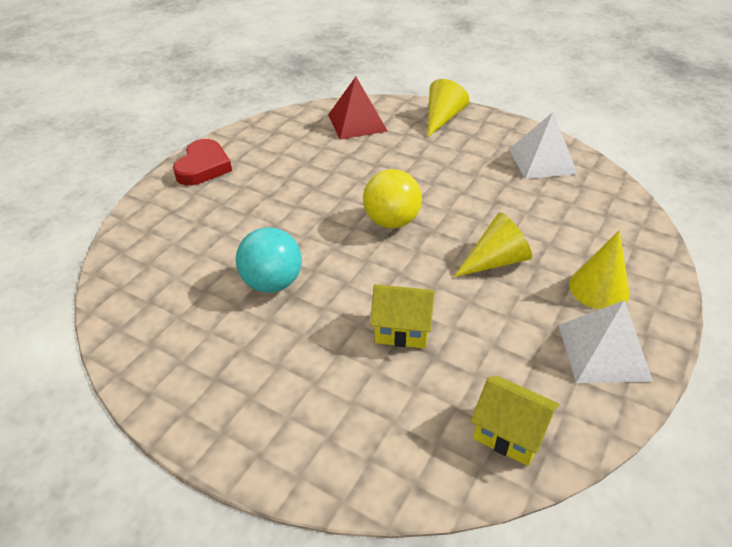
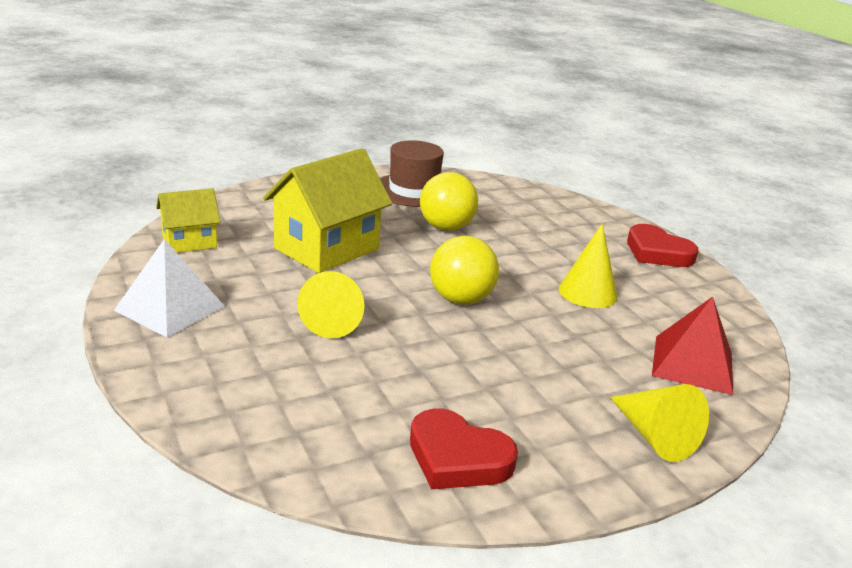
camera: 120 degrees right, 15 degrees down
(196, 349) = (413, 190): none -> brown hat
(273, 283) = (446, 228): turquoise ball -> yellow ball
(402, 330) = (326, 249): yellow house -> yellow house, size x1.76
(542, 161) = (457, 457): white pyramid -> red heart
(599, 288) = (221, 349): yellow cone -> yellow cone (587, 292)

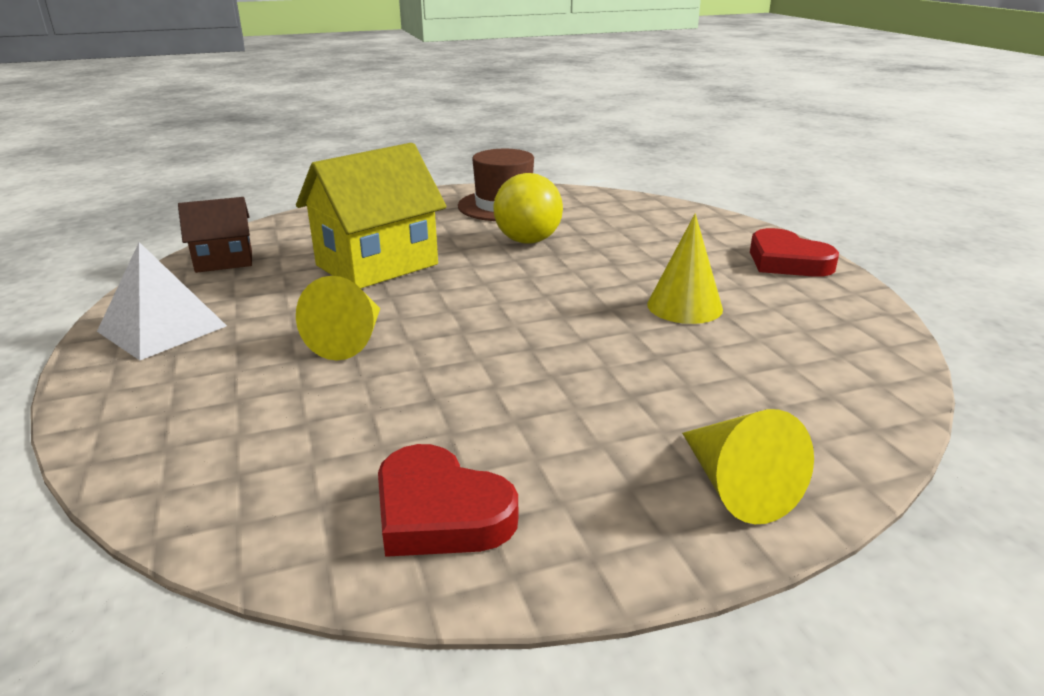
camera: 10 degrees right, 0 degrees up
(189, 242) = (224, 261): yellow house -> brown house
(460, 299) = (517, 316): yellow ball -> none
(692, 364) = (811, 390): red pyramid -> none

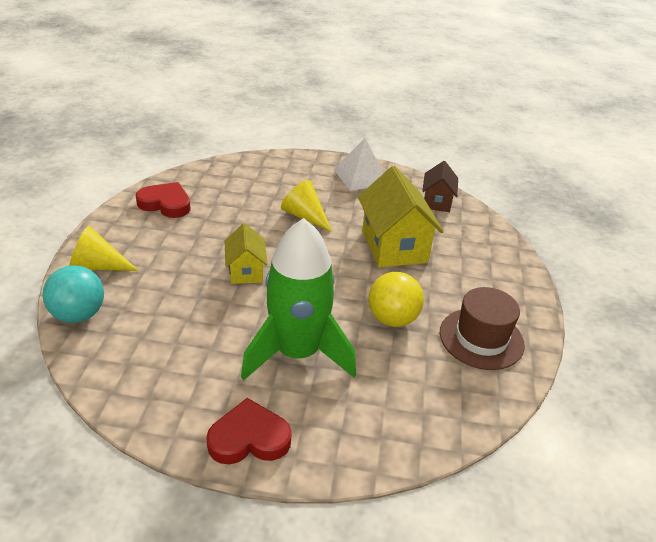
camera: 115 degrees right, 10 degrees up
(440, 512) = (166, 204): red heart -> red heart turned 45 degrees clockwise
(555, 341) = (246, 271): none -> yellow house
(652, 269) = (297, 353): none -> green rocket
(684, 306) = (235, 337): yellow cone -> none
(851, 437) = (79, 314): none -> turquoise ball

